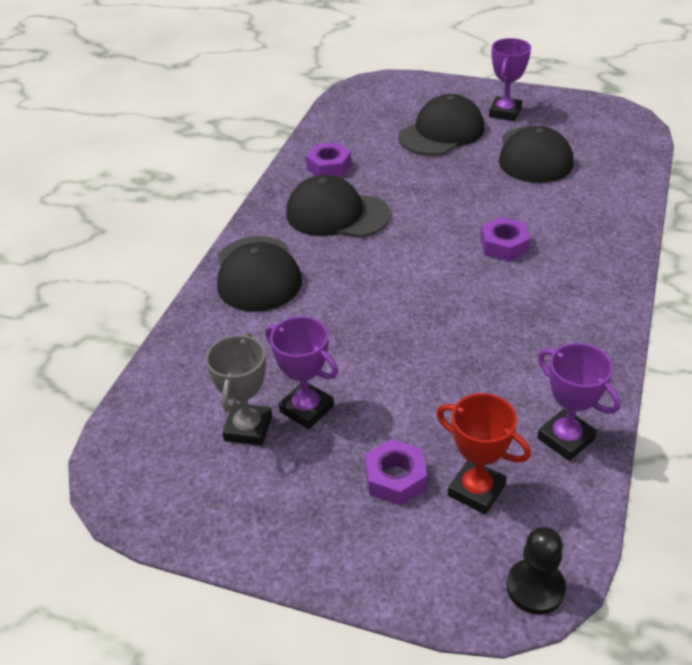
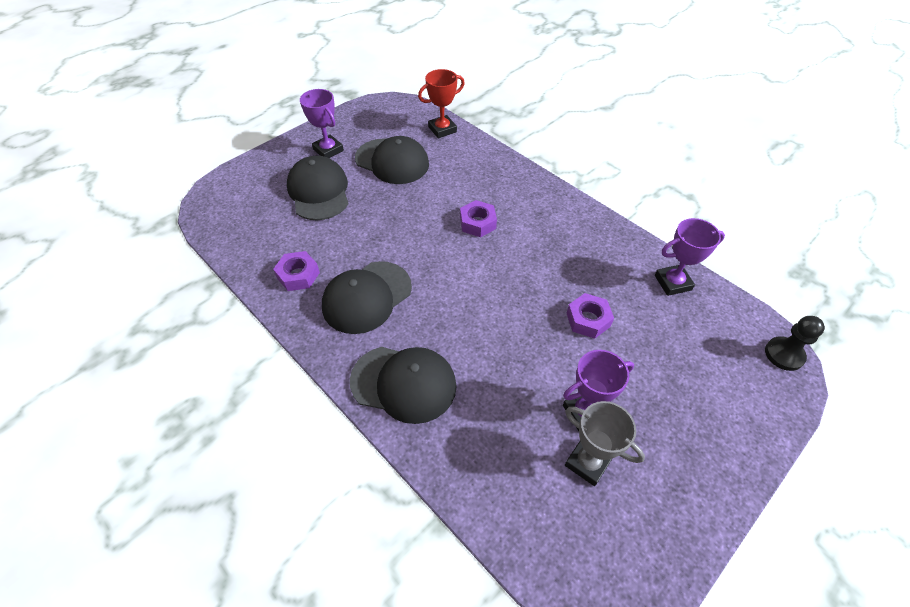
camera: 65 degrees left, 10 degrees up
(395, 478) = (674, 386): purple nut -> purple nut (588, 320)
(476, 490) = (700, 347): red trophy -> red trophy (442, 129)

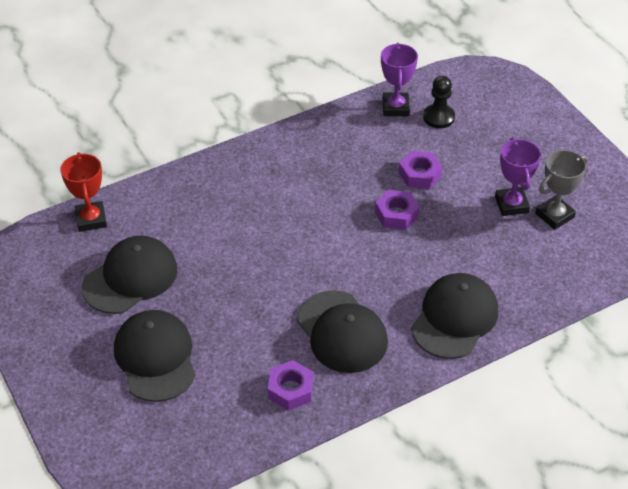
camera: 75 degrees left, 5 degrees down
(319, 191) = (155, 357): black cap -> black cap turned 75 degrees clockwise
(328, 150) = (76, 340): purple trophy -> none
(477, 223) = (268, 222): purple nut -> purple nut (396, 214)
(784, 354) = (486, 72): black pawn -> black pawn (438, 117)

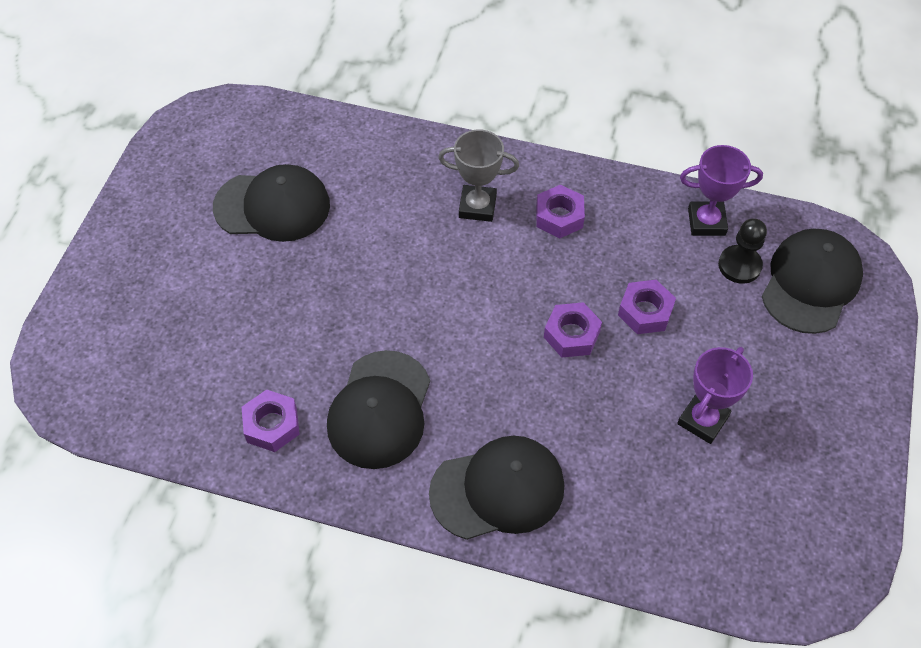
camera: 45 degrees right, 10 degrees up
(91, 219) = (305, 127): red trophy -> none
(155, 357) = (206, 296): black cap -> black cap (810, 283)
(313, 160) = (559, 216): none -> purple nut
(395, 107) = (706, 222): purple trophy -> purple trophy turned 45 degrees clockwise
(554, 215) = (736, 470): grey trophy -> grey trophy (477, 207)

